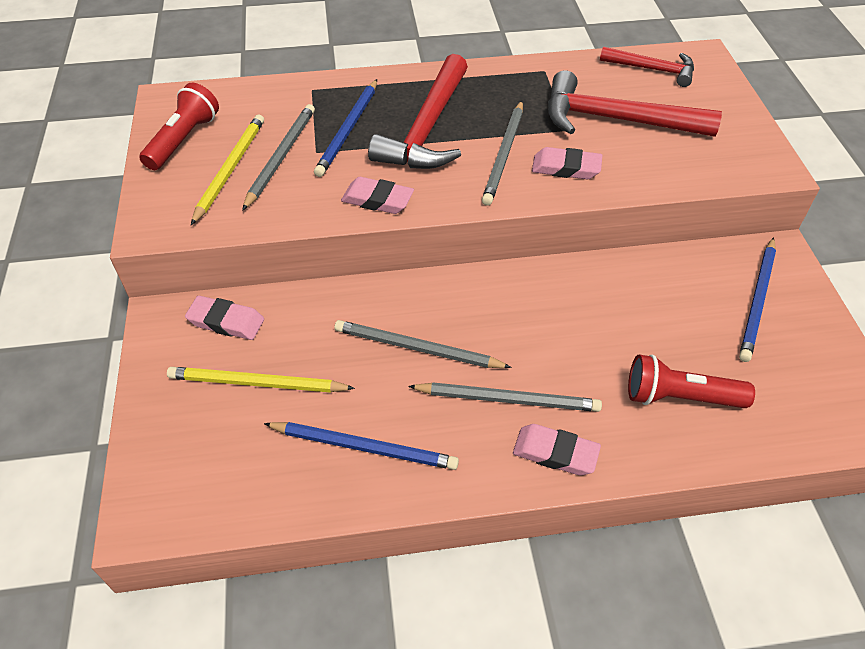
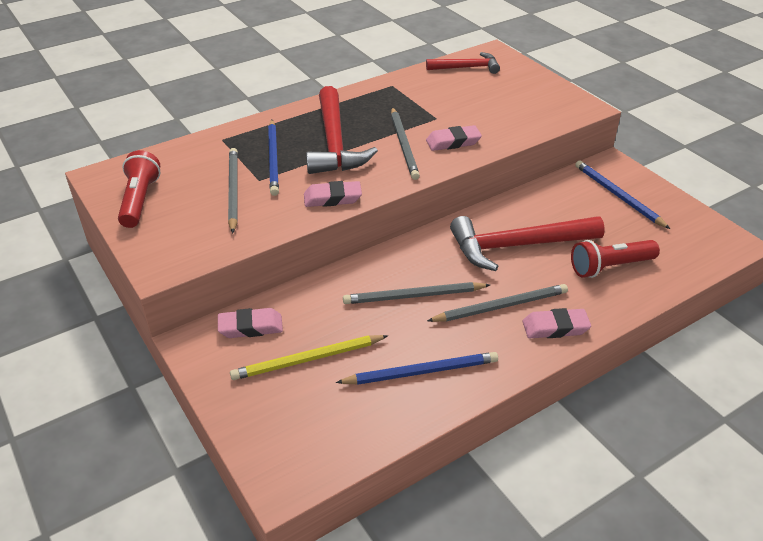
camera: 25 degrees left, 10 degrees down
(230, 169) = (197, 210): yellow pencil -> none
(616, 120) = (465, 104): red hammer -> red hammer (518, 246)
(757, 301) = (618, 196): blue pencil -> blue pencil turned 150 degrees clockwise

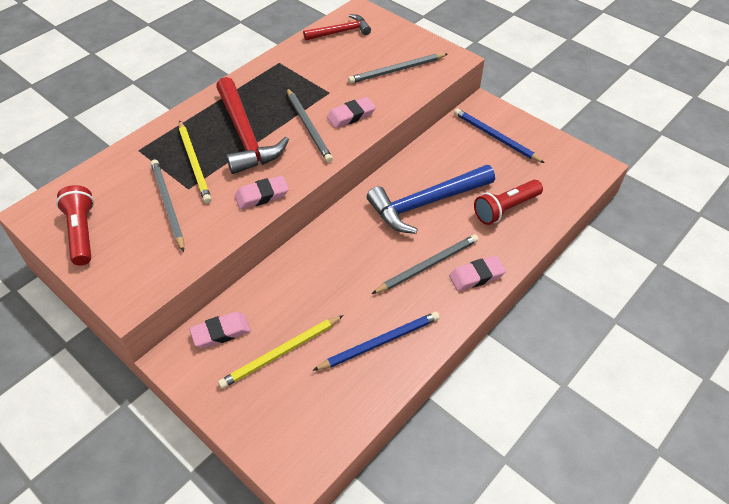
camera: 15 degrees left, 10 degrees up
(273, 159) = (194, 163): blue pencil -> yellow pencil
(413, 296) = (353, 271): grey pencil -> grey pencil (396, 70)
(518, 246) = (426, 203): red hammer -> blue hammer

